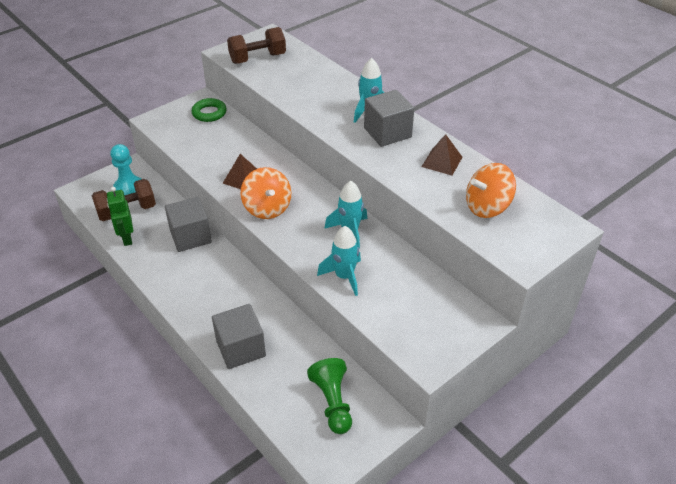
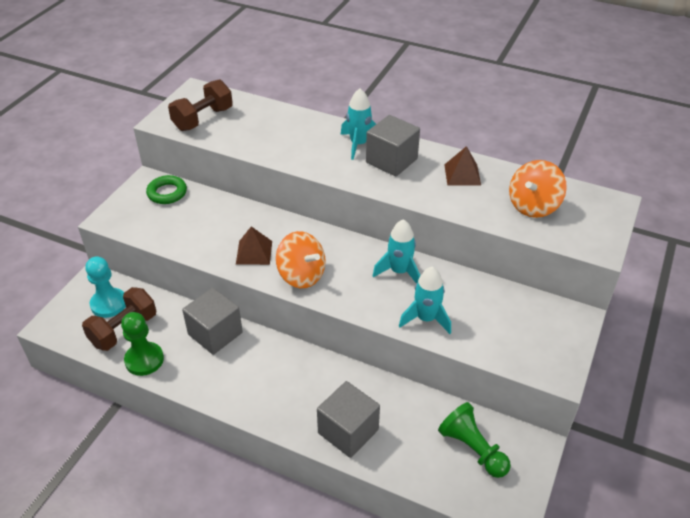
camera: 25 degrees left, 0 degrees up
(127, 238) = (144, 360): green robot -> green pawn

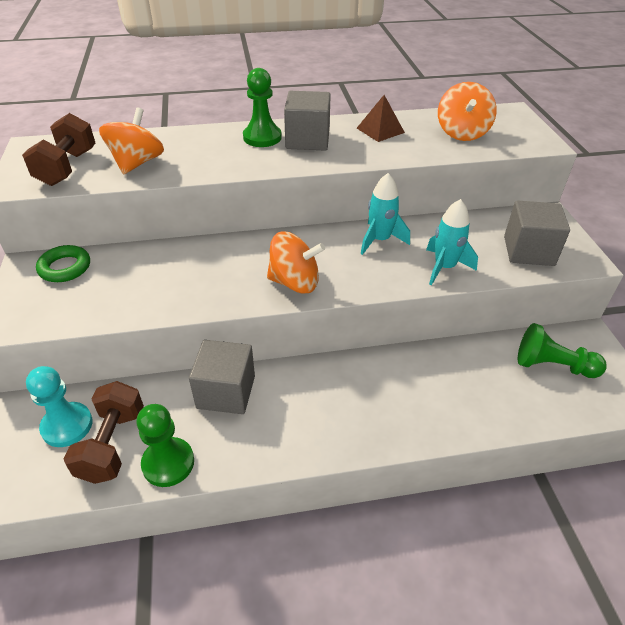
camera: 35 degrees left, 0 degrees up
(250, 133) = (137, 163): none -> orange spinning top
(254, 252) = (224, 283): brown pyramid -> none
(348, 431) = (444, 411): grey cube -> grey cube (528, 251)
(359, 144) = (262, 137): turquoise rocket -> green pawn

